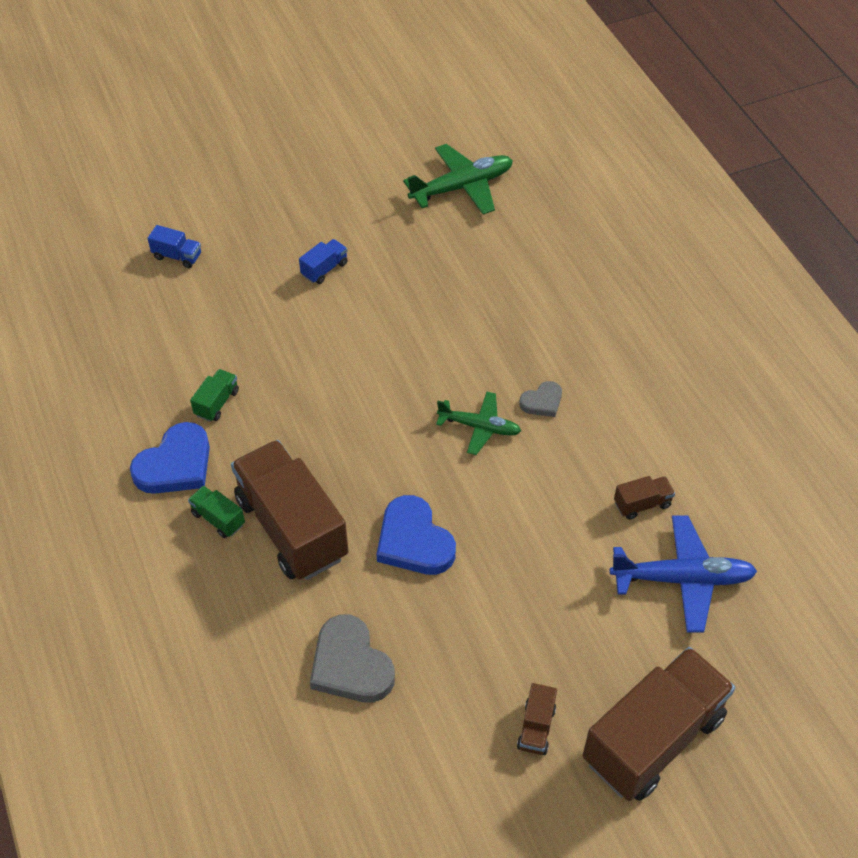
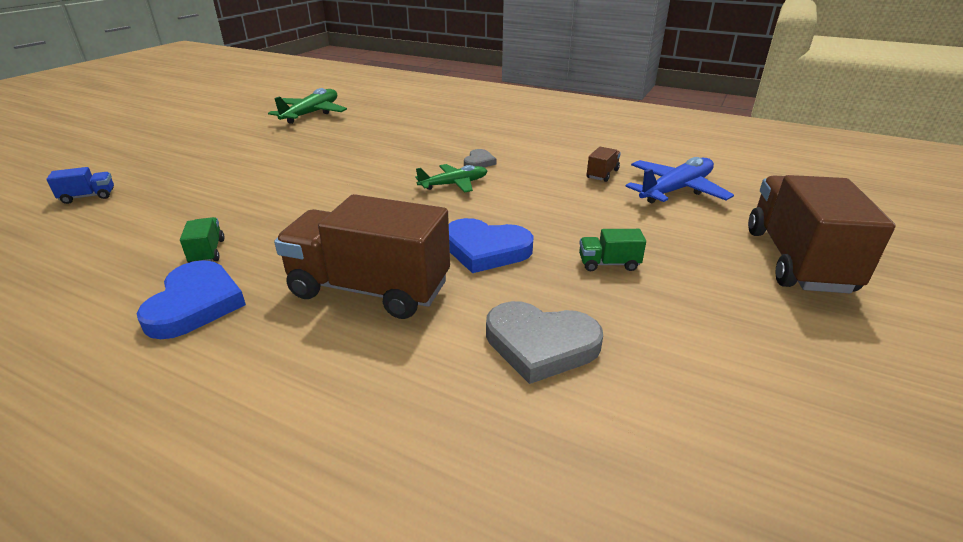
camera: 40 degrees left, 20 degrees down
(218, 519) = (284, 317): green truck -> green truck (608, 264)
(324, 269) = (243, 164): blue truck -> none
(536, 728) = (730, 297): brown truck -> none

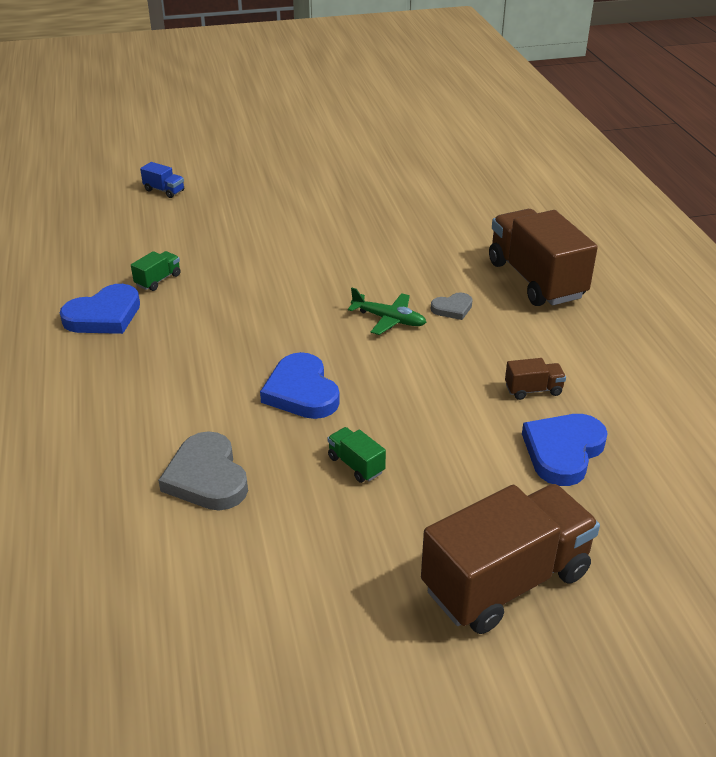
camera: 50 degrees right, 5 degrees up
(311, 114) = (417, 172): green plane -> none
(369, 289) = (190, 369): brown truck -> brown truck (535, 280)
(675, 190) = (563, 451): blue plane -> blue heart

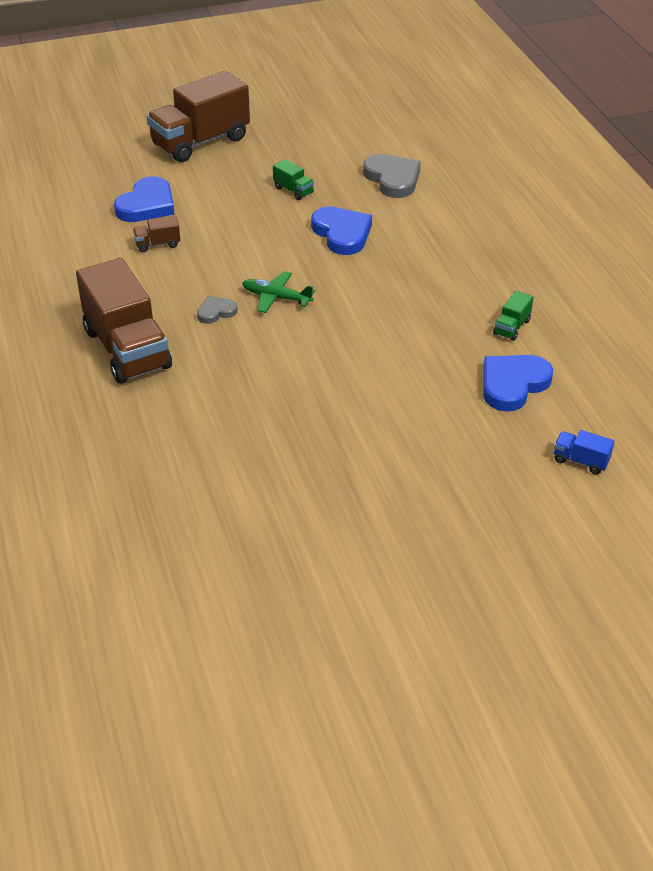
camera: 175 degrees right, 5 degrees up
(104, 315) = (539, 287): blue heart -> blue heart (513, 384)

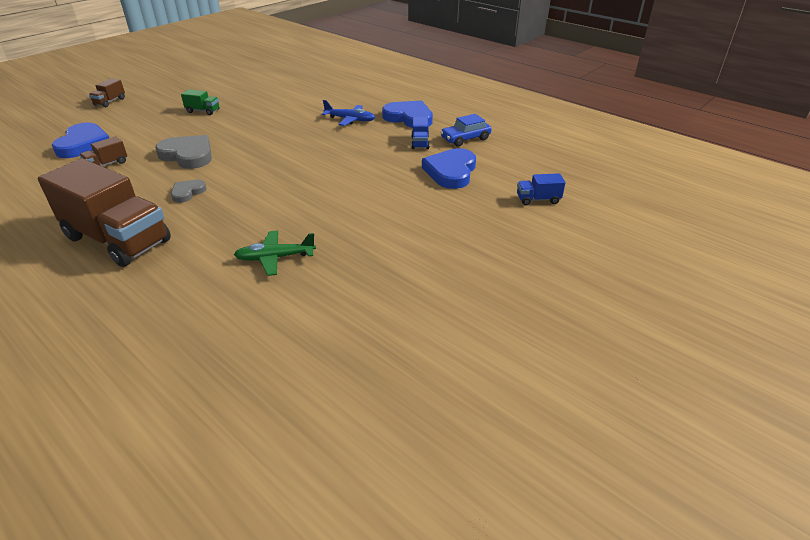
camera: 30 degrees left, 5 degrees down
(200, 142) = (110, 102): brown truck -> brown truck, size x0.41
(276, 298) = (233, 171): green plane -> green plane (275, 258)
(342, 234) = (258, 124): blue heart -> blue heart (409, 118)
(392, 179) = (272, 91): grey heart -> grey heart (188, 155)
(454, 260) = (350, 120): none -> blue plane
(512, 327) = (420, 143): green truck -> blue truck
(573, 340) = (465, 139): none -> blue car

